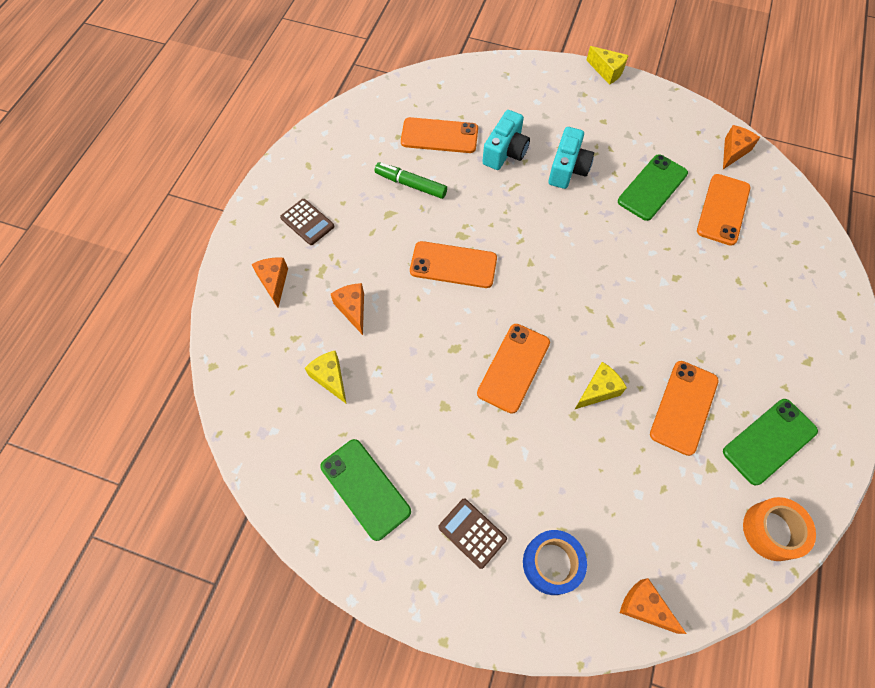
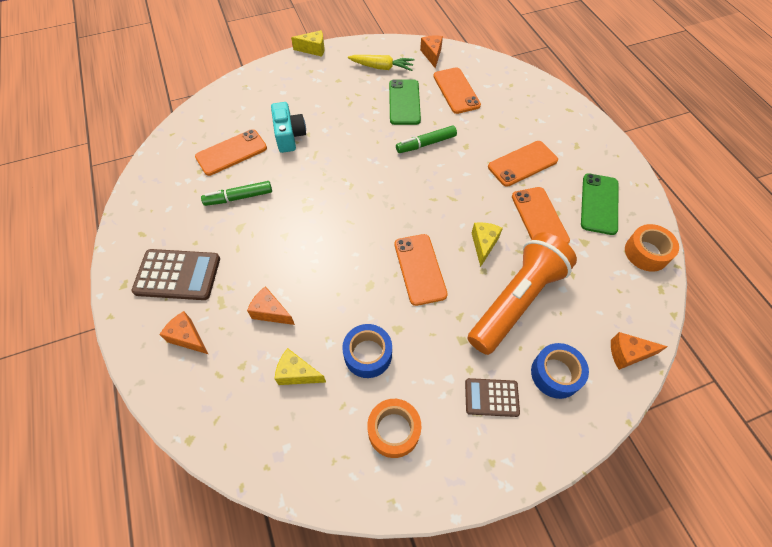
camera: 40 degrees left, 5 degrees down
(307, 222) = (177, 275): brown calculator -> brown calculator, size x1.66
(365, 488) = (394, 430): green phone -> orange tape
(399, 408) = (368, 354): none -> blue tape
(453, 265) = (319, 231): orange phone -> orange phone (522, 164)
(567, 169) = (341, 122): turquoise camera -> none
(580, 468) = (516, 300): none -> orange flashlight
(634, 247) = (426, 144): none -> green marker
(662, 134) = (381, 67): none -> yellow carrot

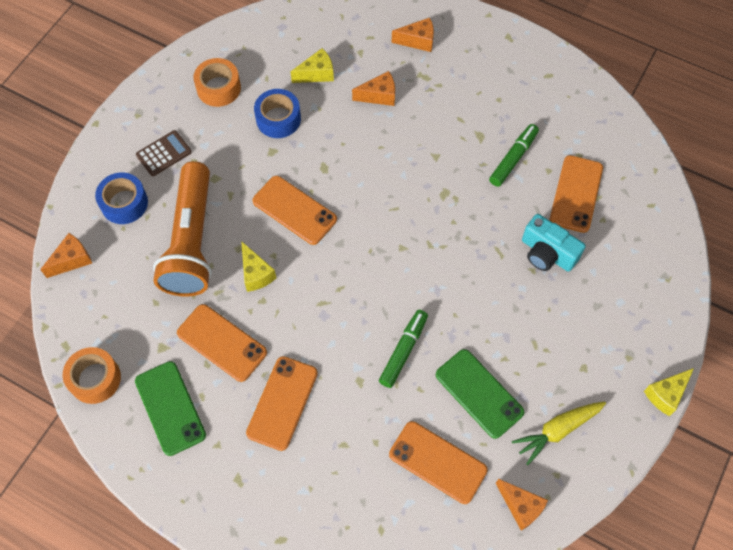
camera: 140 degrees right, 5 degrees up
(177, 275) = (479, 70): brown calculator -> none

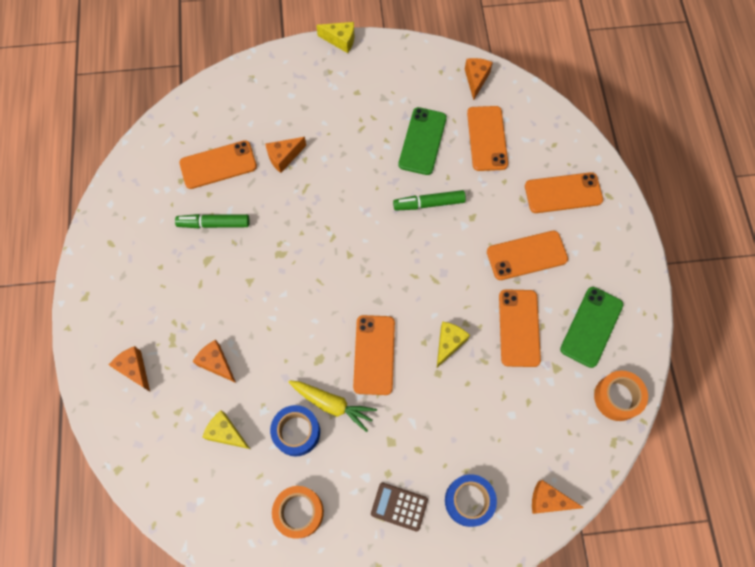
camera: 125 degrees left, 5 degrees up
(191, 241) = (459, 415): orange flashlight -> none
(319, 493) = (563, 193): none -> orange phone
(547, 253) = (284, 157): turquoise camera -> orange cheese
(557, 430) = (411, 85): yellow carrot -> yellow carrot (332, 404)

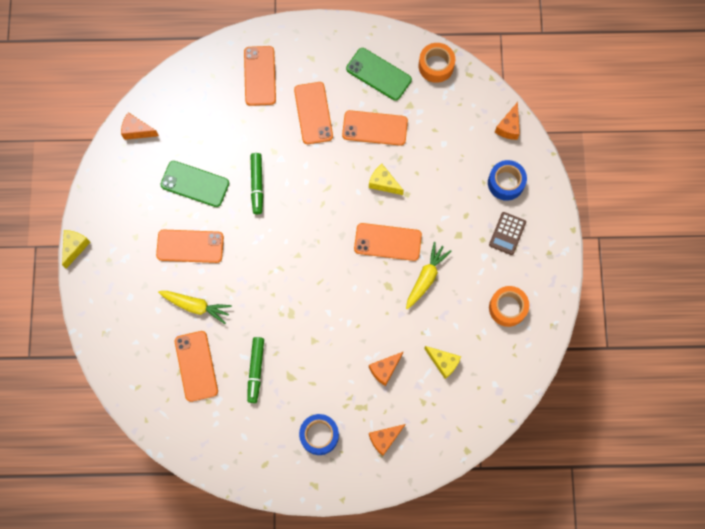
camera: 85 degrees left, 5 degrees up
(226, 433) = (443, 362): yellow cheese -> yellow cheese turned 90 degrees counterclockwise
(284, 157) = (196, 306): orange cheese -> yellow carrot
(296, 432) = (446, 307): blue tape -> blue tape (319, 435)
(487, 138) = (199, 129): orange phone -> orange phone (190, 246)

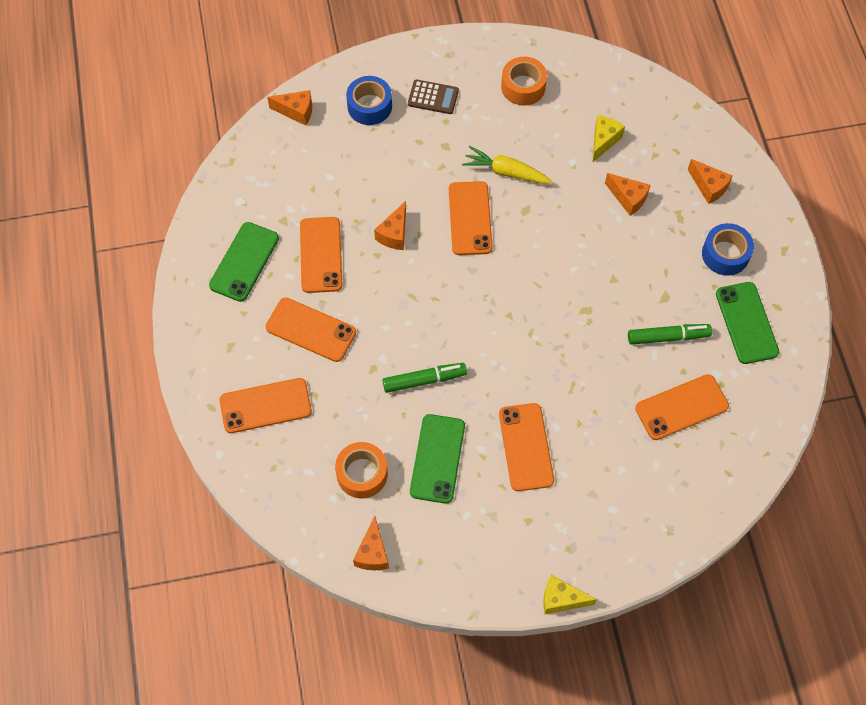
camera: 100 degrees left, 10 degrees down
(196, 306) = (604, 423): yellow carrot -> none
(255, 435) = (746, 323): none -> green phone
(313, 113) = (311, 330): orange phone -> orange phone turned 45 degrees clockwise
(383, 183) = (394, 234): yellow cheese -> orange cheese
(436, 66) = (224, 199): orange tape -> orange tape (362, 474)

